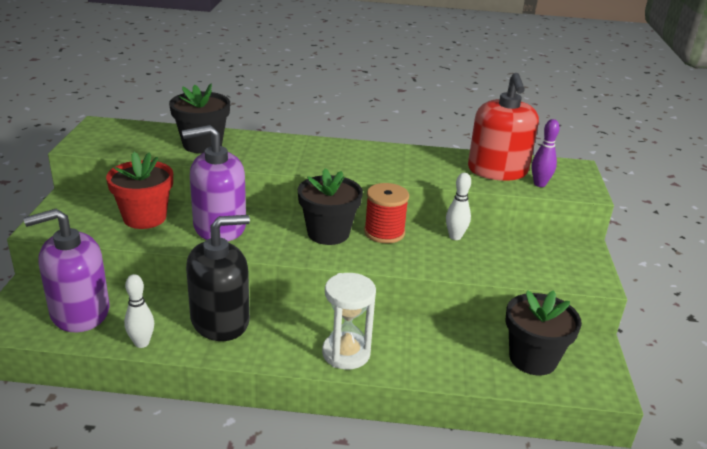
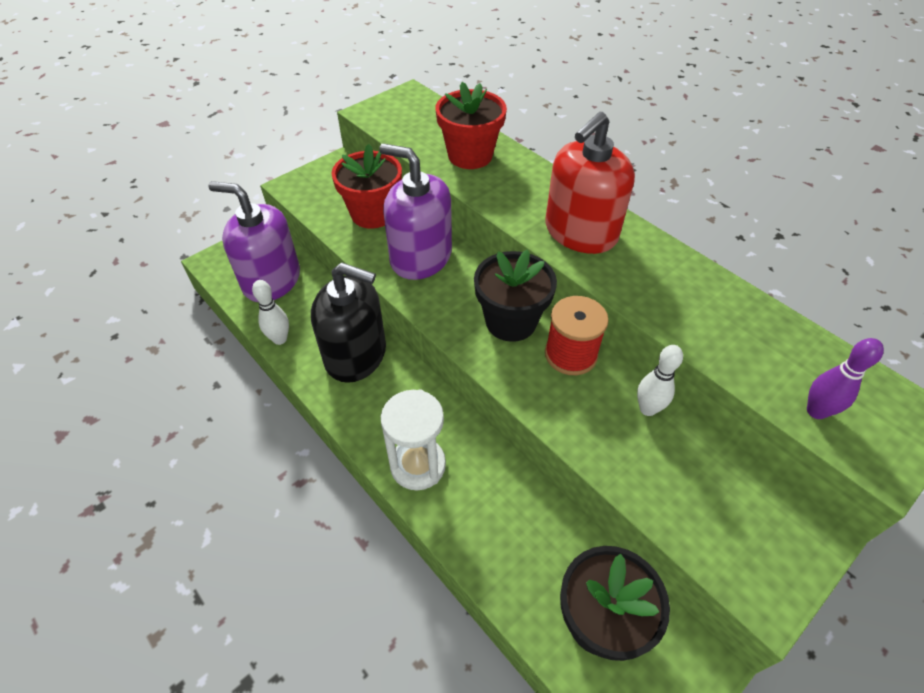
camera: 45 degrees right, 20 degrees up
(202, 144) = (470, 156): black flower pot -> red flower pot
(497, 171) = (776, 355): red soap dispenser -> red soap dispenser (580, 232)

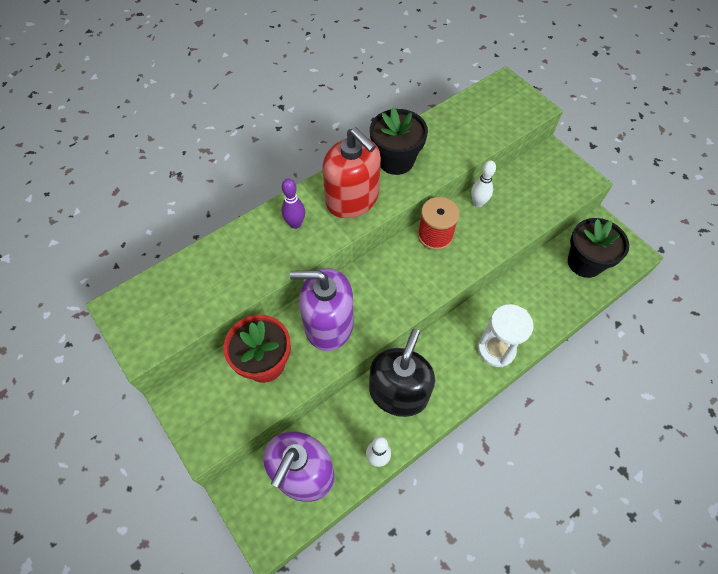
camera: 85 degrees left, 10 degrees up
(420, 257) = (328, 324): purple soap dispenser -> purple soap dispenser turned 60 degrees clockwise
(470, 156) = (240, 261): red flower pot -> none
(511, 321) = (404, 267): black flower pot -> black flower pot (396, 160)
(816, 411) = (506, 121): purple bowling pin -> purple bowling pin (295, 224)

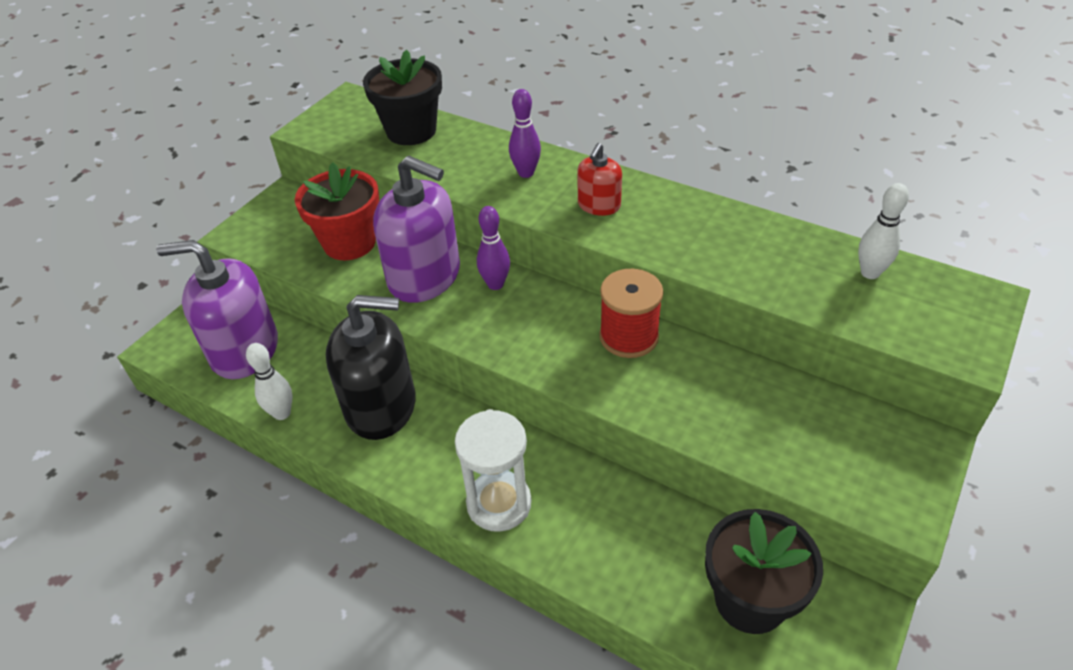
camera: 70 degrees right, 15 degrees down
(328, 324) = (424, 277): purple soap dispenser -> purple soap dispenser turned 135 degrees clockwise
(352, 198) = (599, 205): red soap dispenser -> red soap dispenser, size x0.51
(357, 286) = (495, 284): none -> purple bowling pin
(396, 160) = (697, 224): black flower pot -> black flower pot (411, 131)
(478, 203) = (727, 369): white bowling pin -> white bowling pin (870, 273)

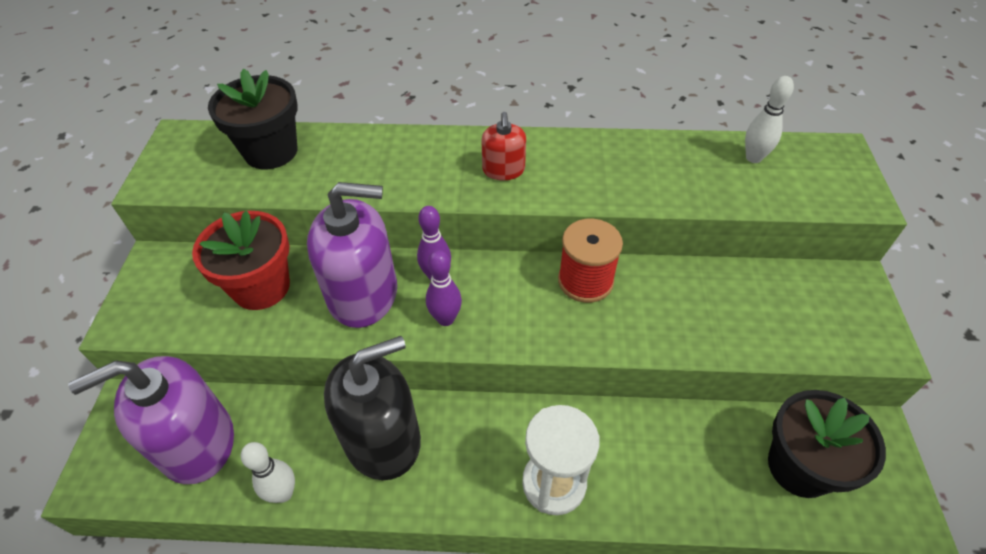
camera: 30 degrees left, 5 degrees up
(526, 173) = (415, 160): purple bowling pin -> purple bowling pin (445, 319)

